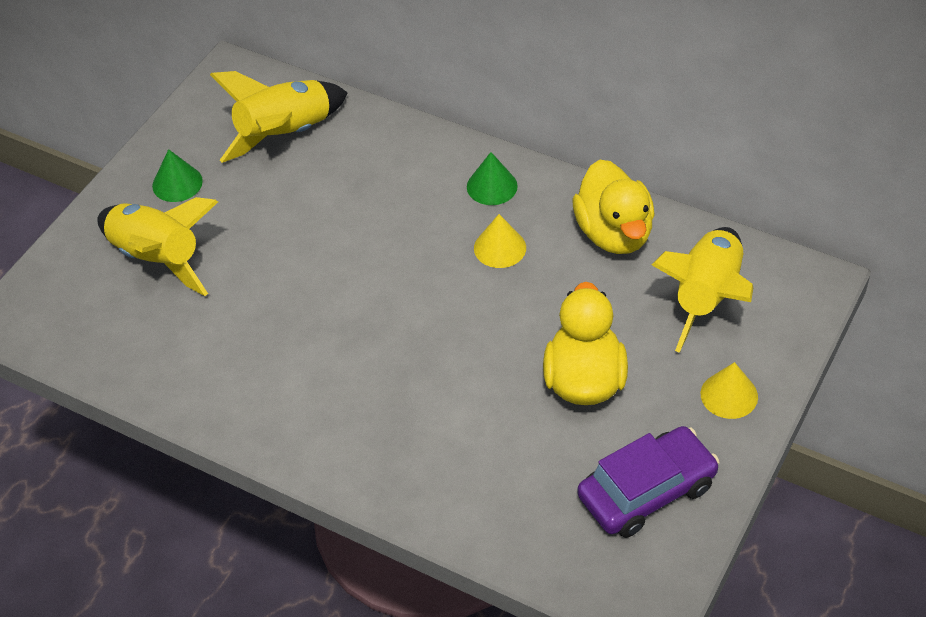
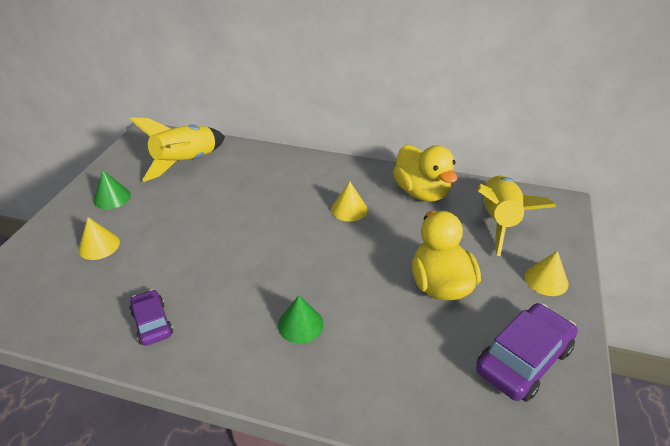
camera: 15 degrees left, 10 degrees down
(158, 258) = (99, 246): yellow rocket -> yellow cone
(217, 376) = (152, 323): none -> purple car
(492, 186) = (332, 176): green cone -> green cone (300, 324)

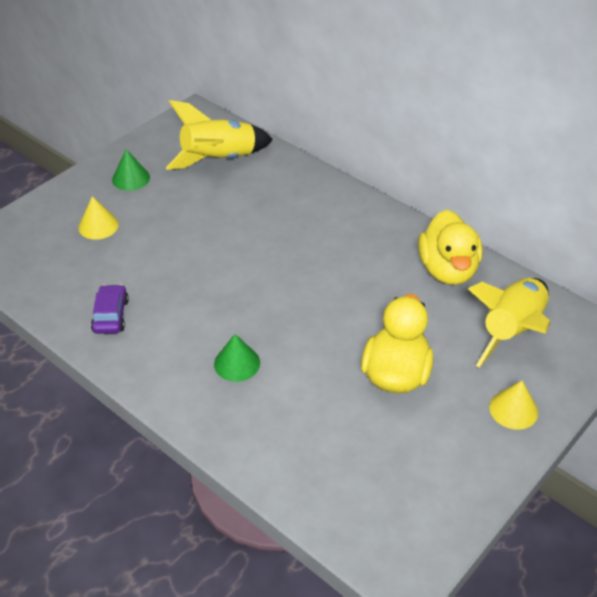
camera: 25 degrees right, 5 degrees up
(349, 209) = (355, 264): yellow cone -> none
(523, 360) = (426, 473): purple car -> none

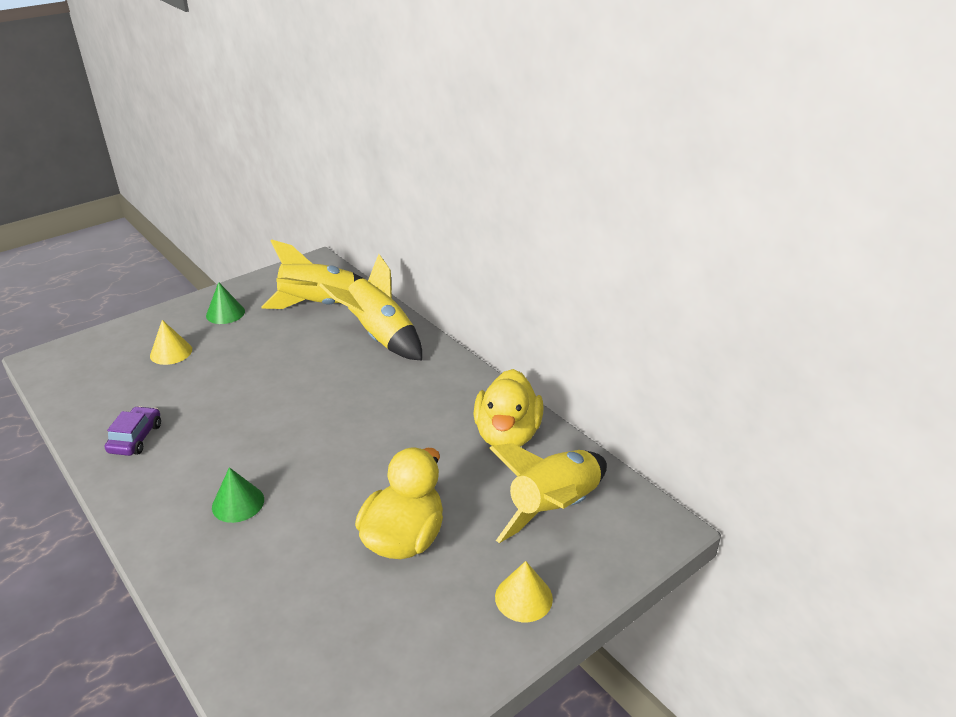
camera: 10 degrees right, 10 degrees down
(293, 187) = (380, 337): none -> yellow rocket

